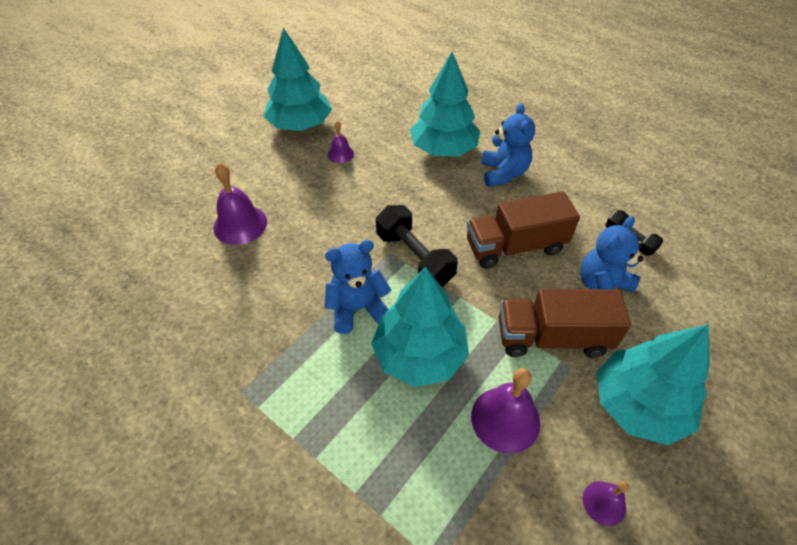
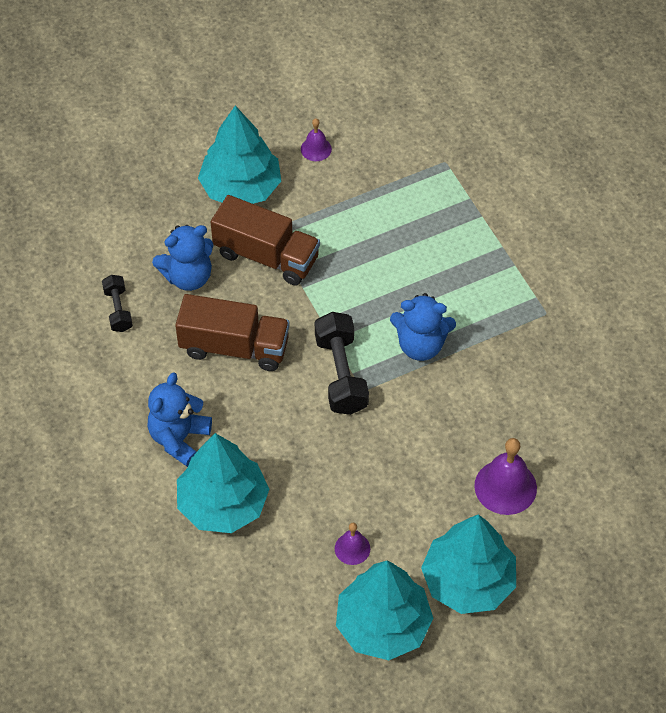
camera: 155 degrees left, 5 degrees up
(419, 354) = (386, 286): turquoise tree -> turquoise tree (468, 581)
(505, 419) = (347, 217): purple bell -> none

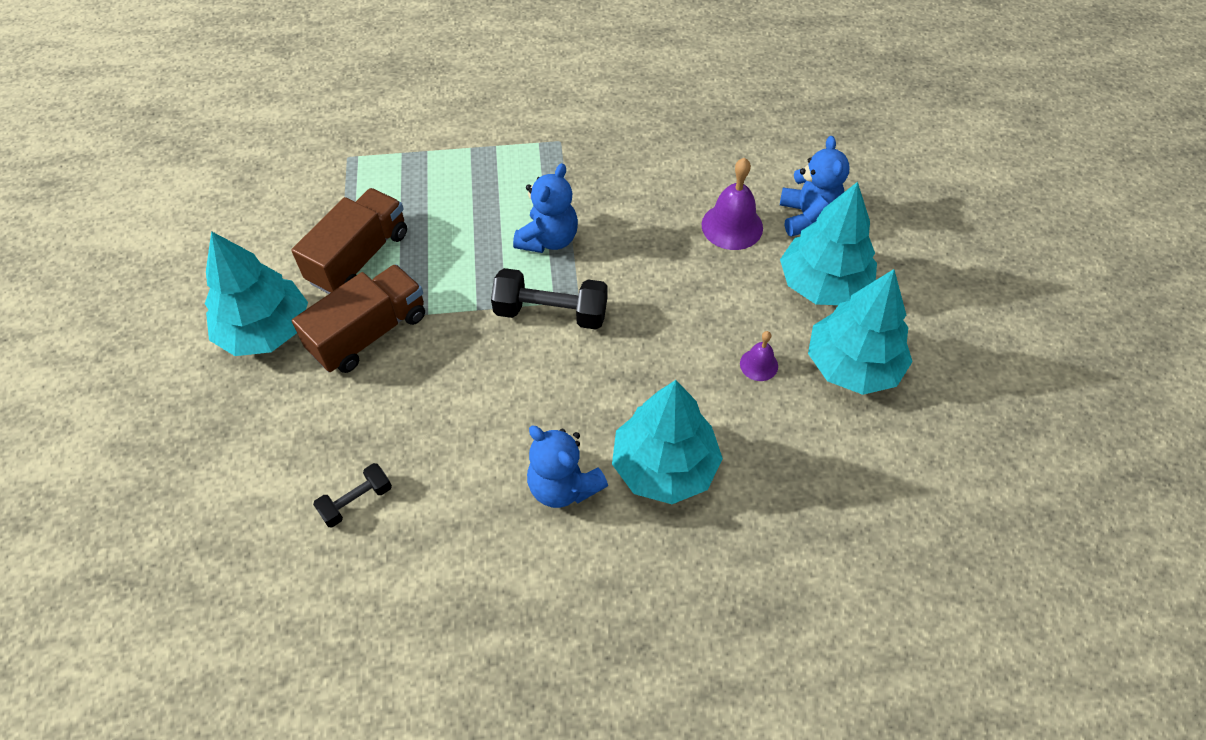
camera: 70 degrees left, 0 degrees up
(118, 310) = (356, 501): black dumbbell -> black dumbbell turned 45 degrees counterclockwise
(188, 276) = (352, 415): blue teddy bear -> blue teddy bear (808, 217)
(234, 347) = (469, 397): brown truck -> brown truck (359, 257)
(316, 149) = (261, 250): purple bell -> none

